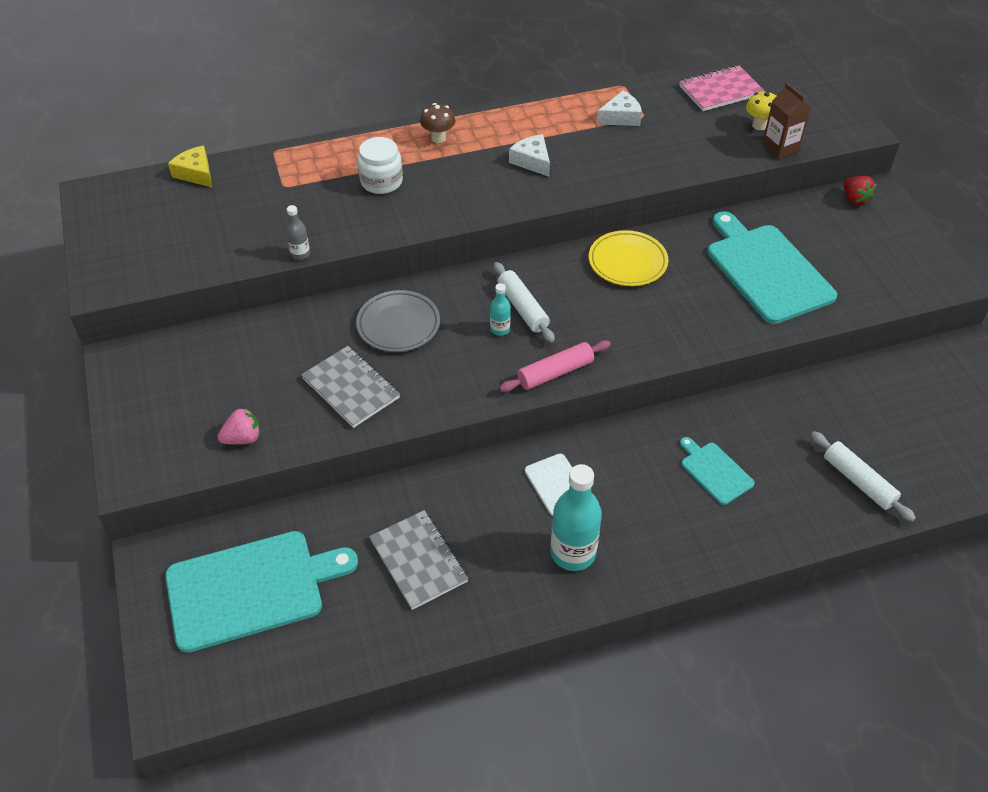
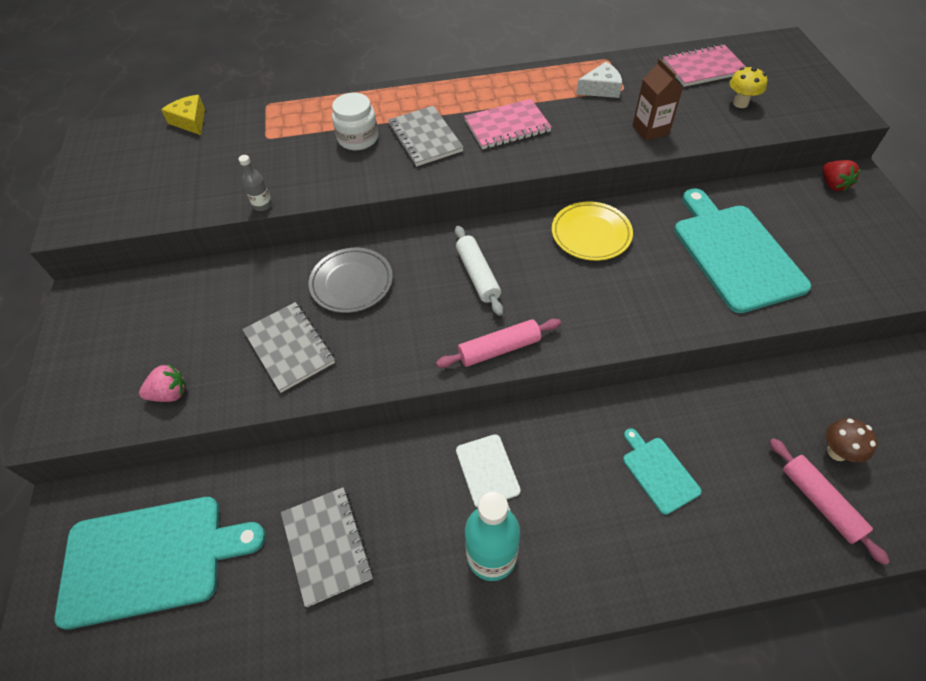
camera: 10 degrees right, 5 degrees up
(438, 138) = (421, 100): brown mushroom -> brown mushroom (837, 452)
(450, 177) = (425, 138): none -> grey notebook
(500, 329) = (451, 296): turquoise bottle -> none
(532, 161) = (507, 126): white cheese -> pink notebook
(780, 148) = (761, 126): brown carton -> brown carton (650, 130)
(858, 481) = (820, 502): white rolling pin -> pink rolling pin

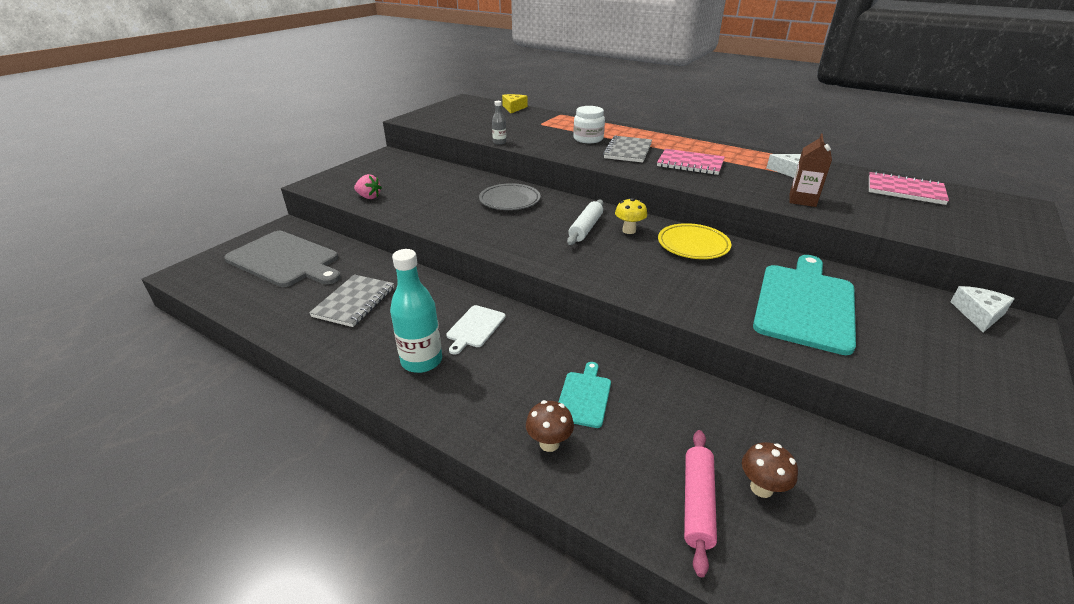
camera: 40 degrees right, 20 degrees down
(150, 559) = (285, 260): turquoise cutting board -> grey cutting board
(289, 347) = (442, 207): grey notebook -> none
(499, 349) = (549, 261): pink rolling pin -> none
(686, 543) = (549, 443): none -> brown mushroom
(740, 103) = (914, 216): yellow mushroom -> yellow mushroom (629, 230)
(833, 184) = (978, 314): red strawberry -> white cheese

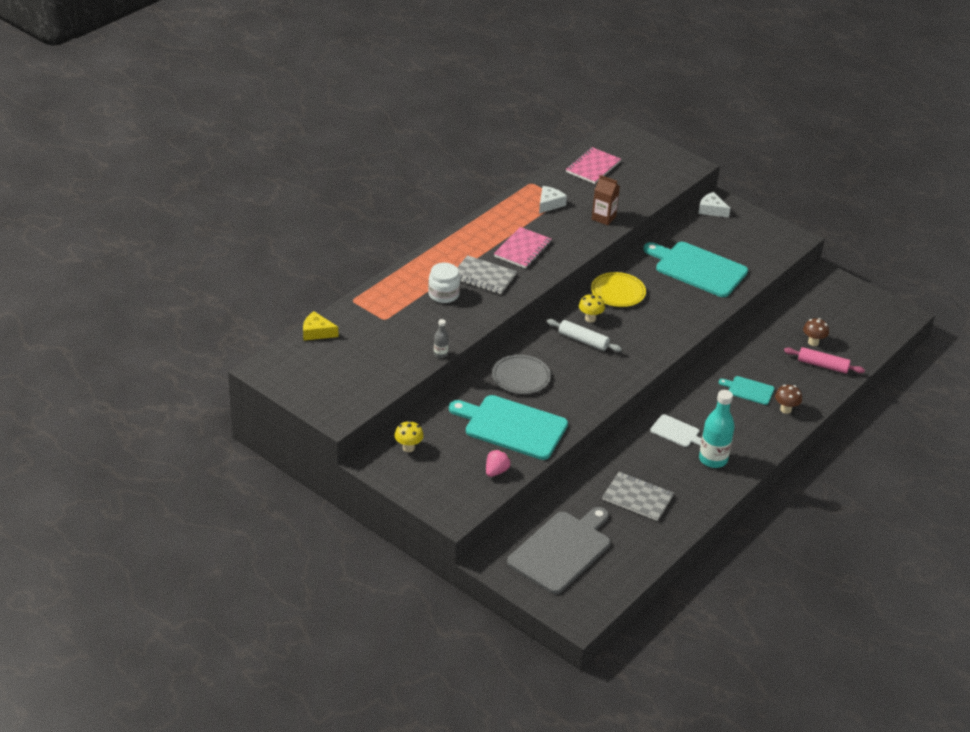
camera: 85 degrees left, 5 degrees up
(404, 164) = (408, 448): none -> yellow mushroom
(433, 200) = (512, 426): none -> turquoise cutting board

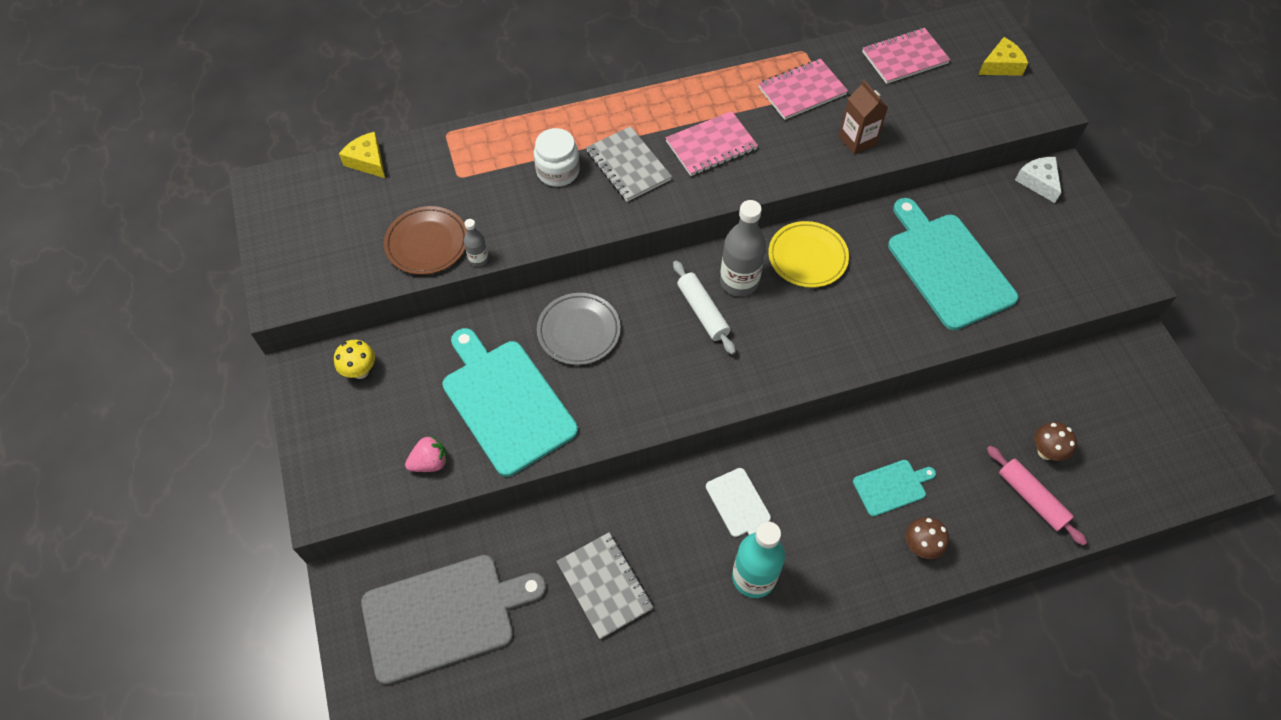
camera: 35 degrees right, 20 degrees up
(401, 358) = (427, 243): none -> brown plate
(549, 204) = (802, 91): white cheese -> pink notebook
(590, 318) = (739, 281): yellow mushroom -> grey bottle
(650, 153) = (1001, 65): none -> yellow cheese
(749, 390) = (891, 487): turquoise cutting board -> turquoise cutting board turned 105 degrees clockwise

